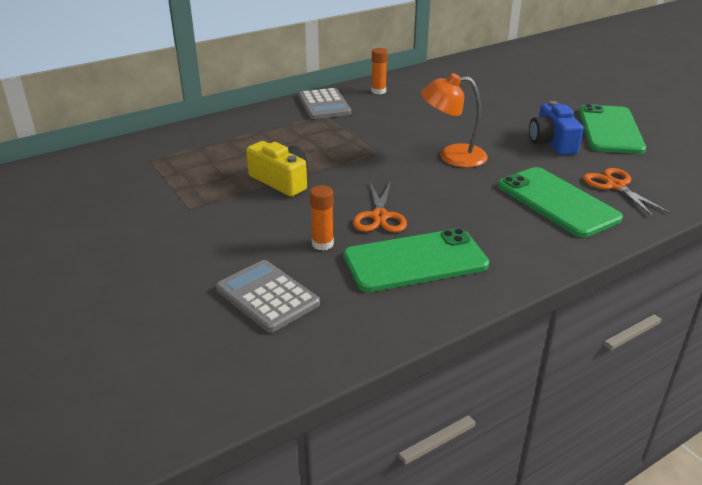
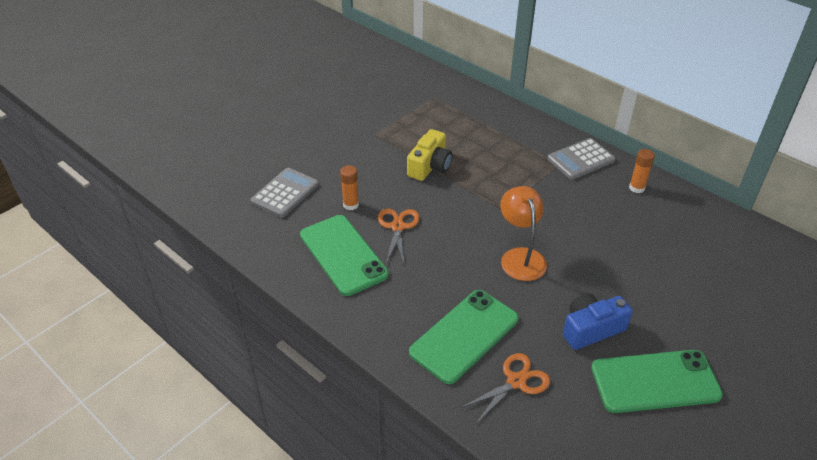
camera: 75 degrees right, 10 degrees up
(379, 216) = (397, 227): orange scissors -> orange scissors turned 105 degrees clockwise

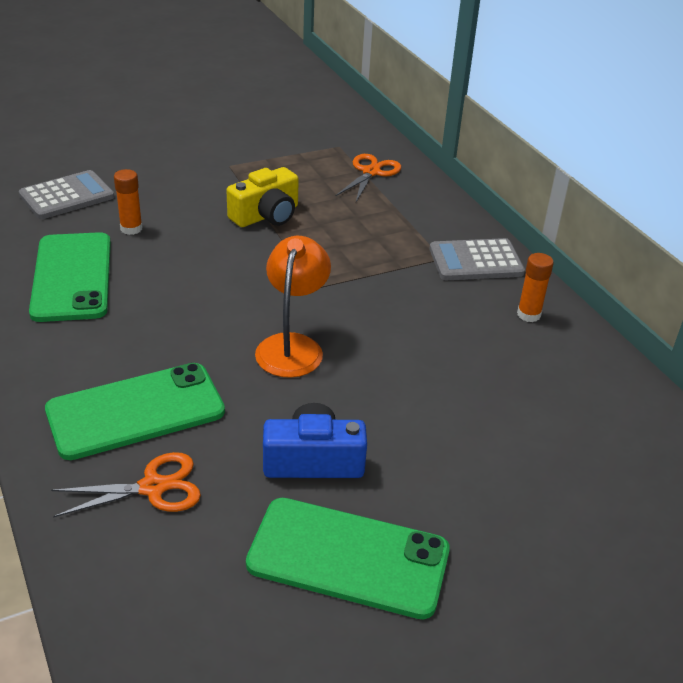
camera: 20 degrees right, 5 degrees down
(397, 227) = (165, 267): orange scissors -> orange scissors (371, 172)

